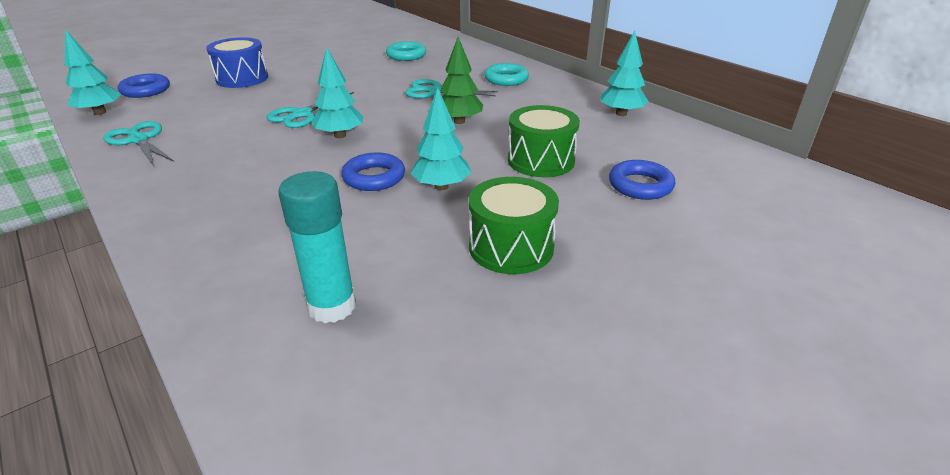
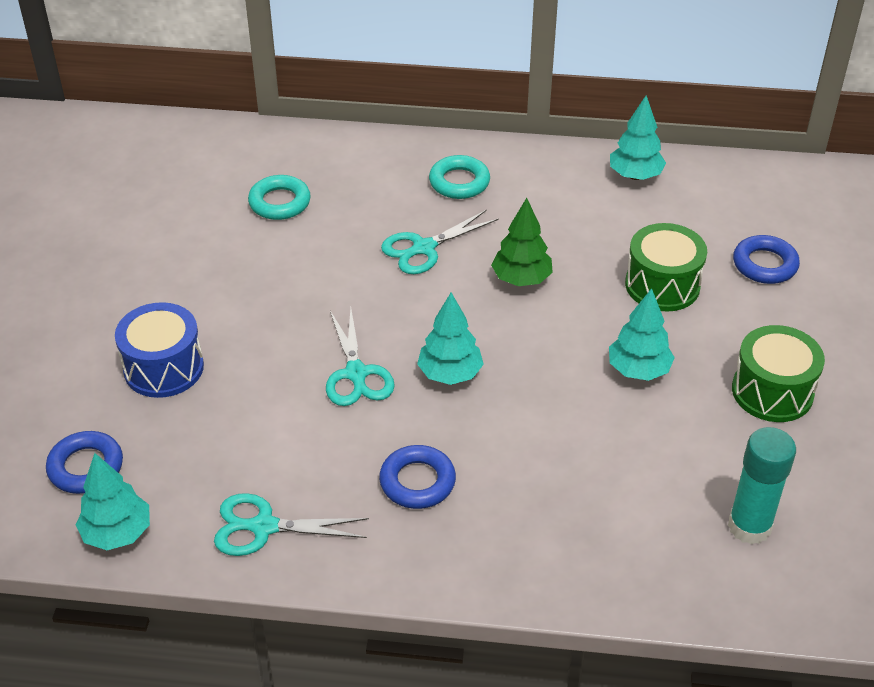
camera: 45 degrees left, 10 degrees up
(374, 177) = (572, 400): blue ring -> blue ring (417, 482)

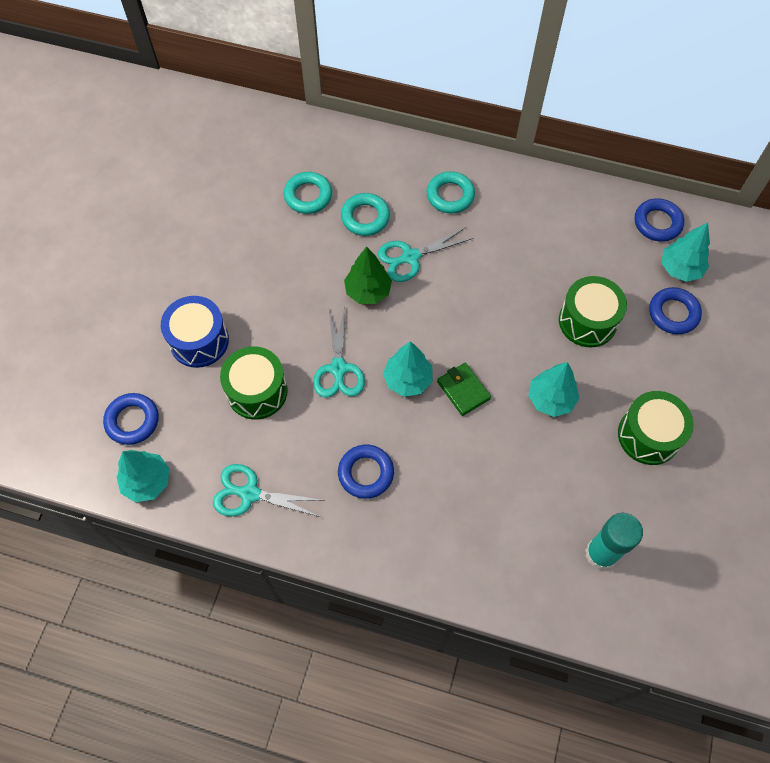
camera: 10 degrees right, 20 degrees up
(252, 412) = (257, 391): none -> green drum
(357, 215) = (365, 217): none -> turquoise ring
(521, 279) = (479, 299): green tree -> green tree (368, 291)
(524, 375) = (463, 390): none -> green wallet
(635, 175) = (591, 209): turquoise tree -> turquoise tree (680, 269)
(719, 180) = (657, 223): none -> blue ring

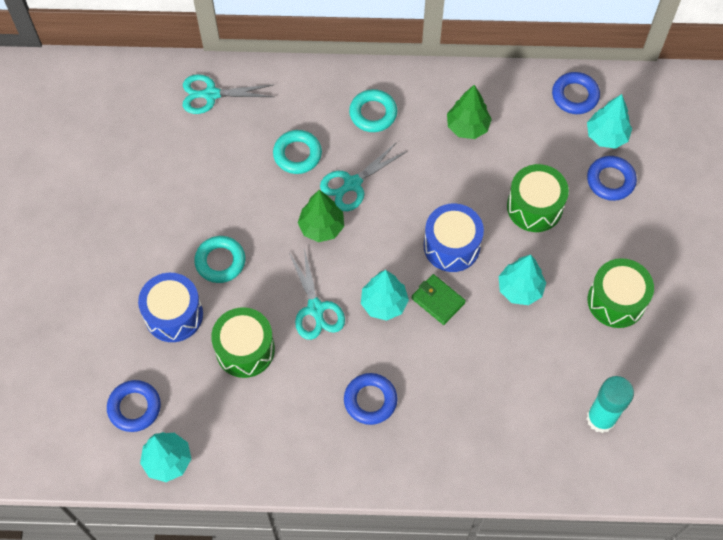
camera: 15 degrees left, 0 degrees up
(249, 493) = (268, 447): turquoise scissors -> turquoise scissors (211, 94)
(308, 196) = (235, 145): turquoise ring -> turquoise ring (220, 261)
(492, 340) = (451, 246): none -> blue drum
(540, 229) = (467, 127): none -> green tree

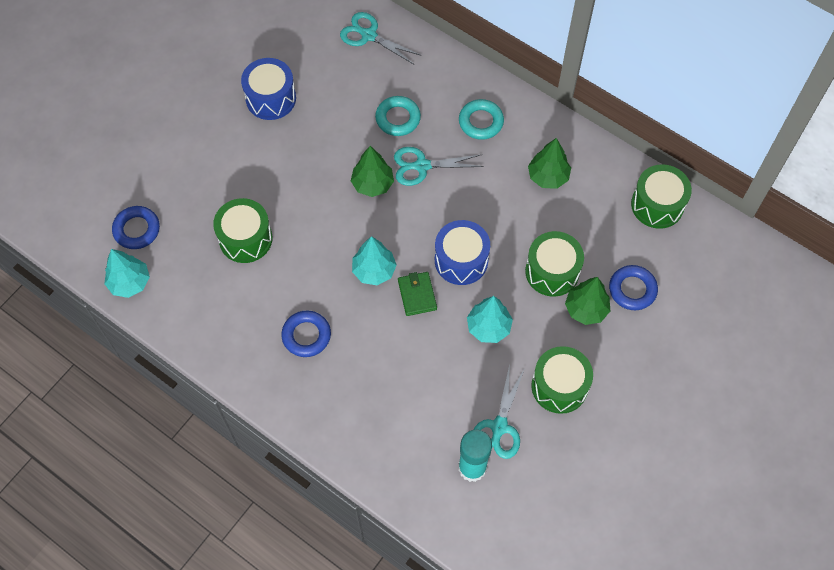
camera: 35 degrees right, 0 degrees up
(174, 315) = (215, 181): blue drum -> blue drum (271, 98)
(220, 261) = (278, 163): turquoise ring -> none
(316, 309) = (320, 242): turquoise scissors -> turquoise scissors (499, 427)
(575, 96) = (657, 205): blue ring -> green drum
(586, 221) = (586, 309): none -> green tree
(606, 136) = (658, 252): turquoise tree -> none

